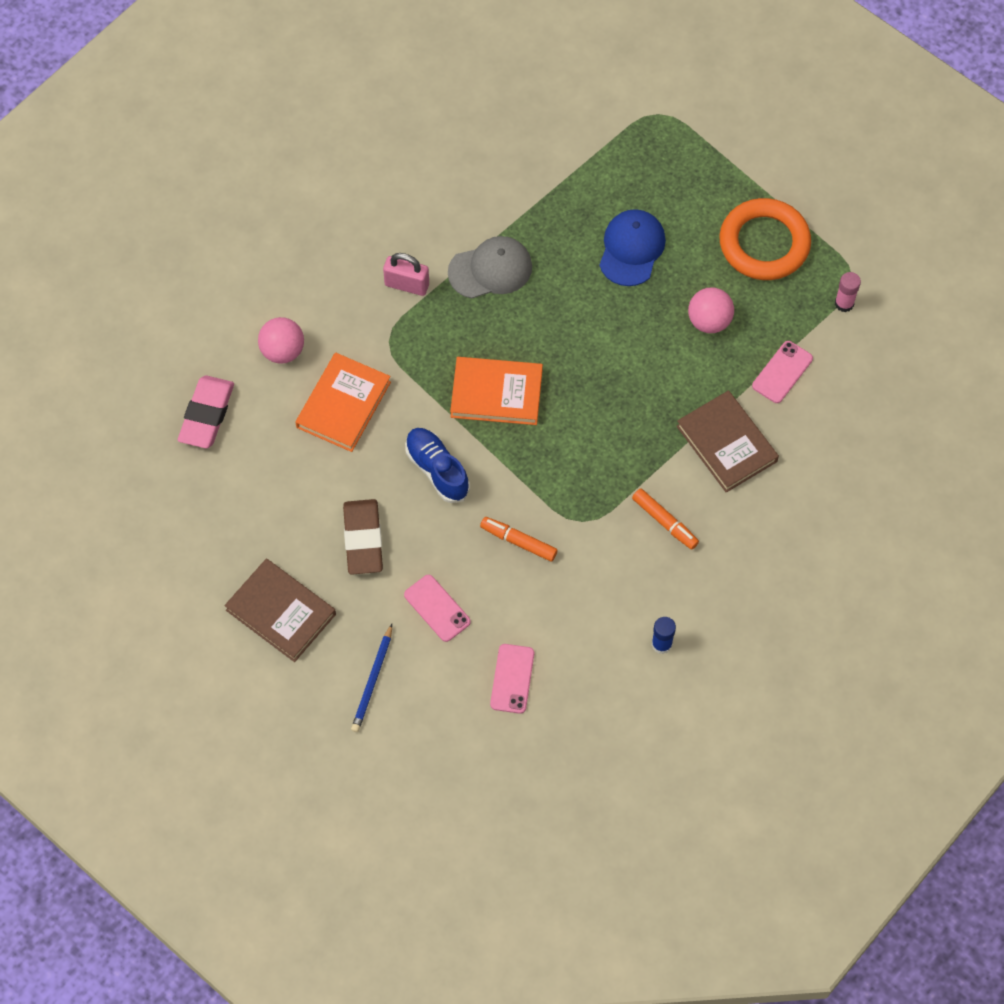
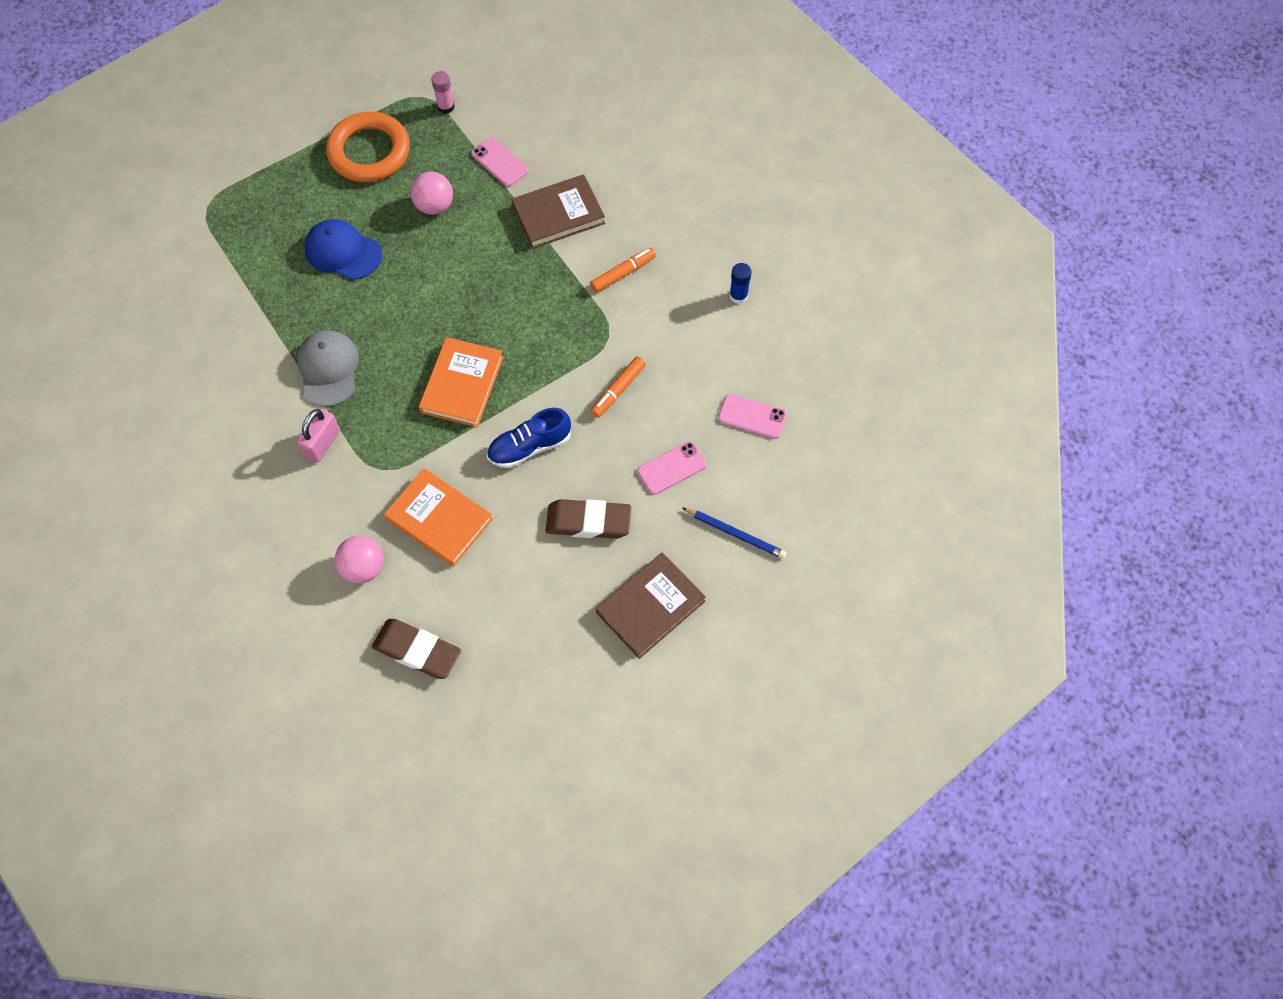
camera: 80 degrees left, 0 degrees up
(206, 415) = (417, 651): pink eraser -> brown eraser

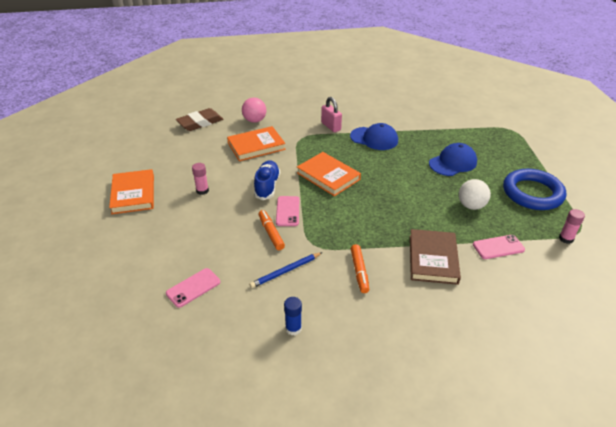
camera: 120 degrees right, 25 degrees down
(328, 369) = (374, 138): grey cap -> blue cap
(369, 152) = (532, 193): orange ring -> blue ring
(434, 206) = (471, 206): pink ball -> white ball
(588, 522) = (202, 191): brown eraser -> pink glue stick
(650, 607) = (133, 194): brown book -> orange book
(672, 468) = (198, 234): pink phone -> pink phone (287, 211)
(735, 533) = (131, 243): blue pencil -> blue pencil (286, 271)

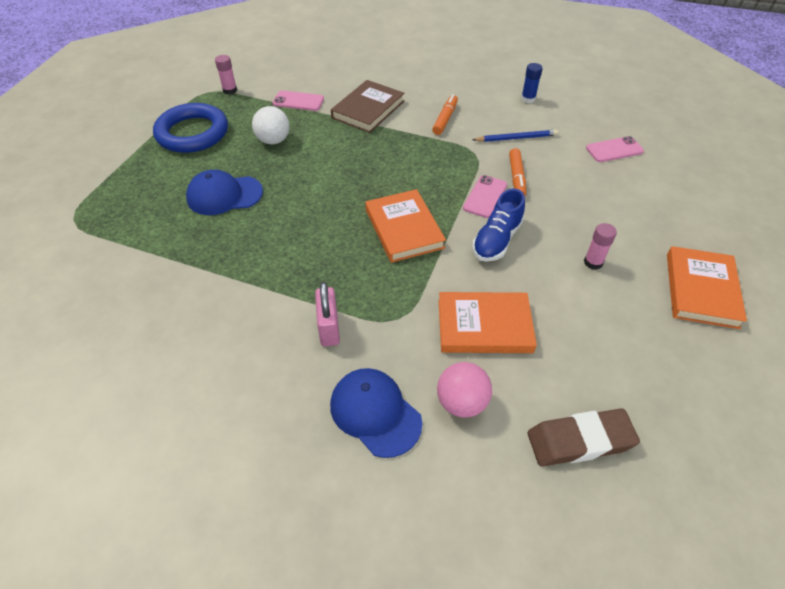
camera: 155 degrees left, 10 degrees up
(374, 138) = (283, 273): blue cap -> blue cap (375, 413)

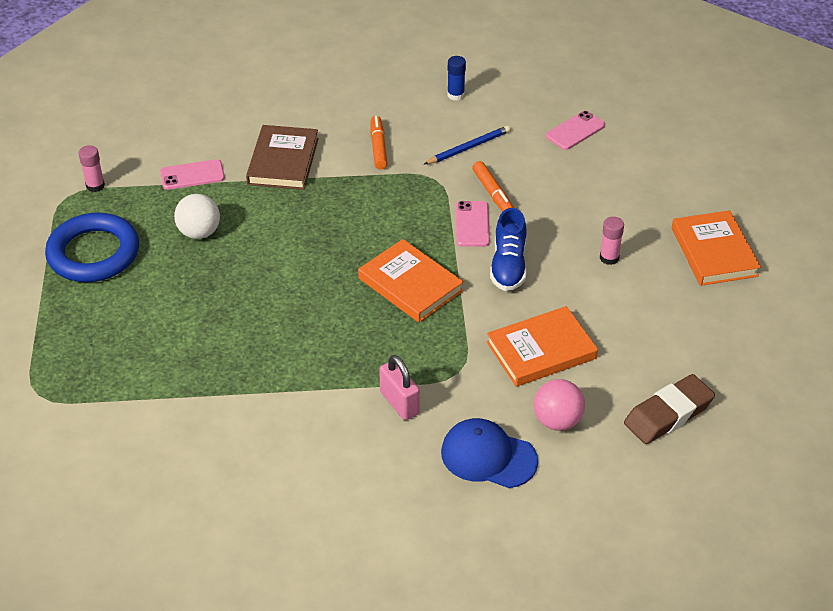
camera: 25 degrees left, 5 degrees down
(224, 195) = (192, 312): blue cap -> none

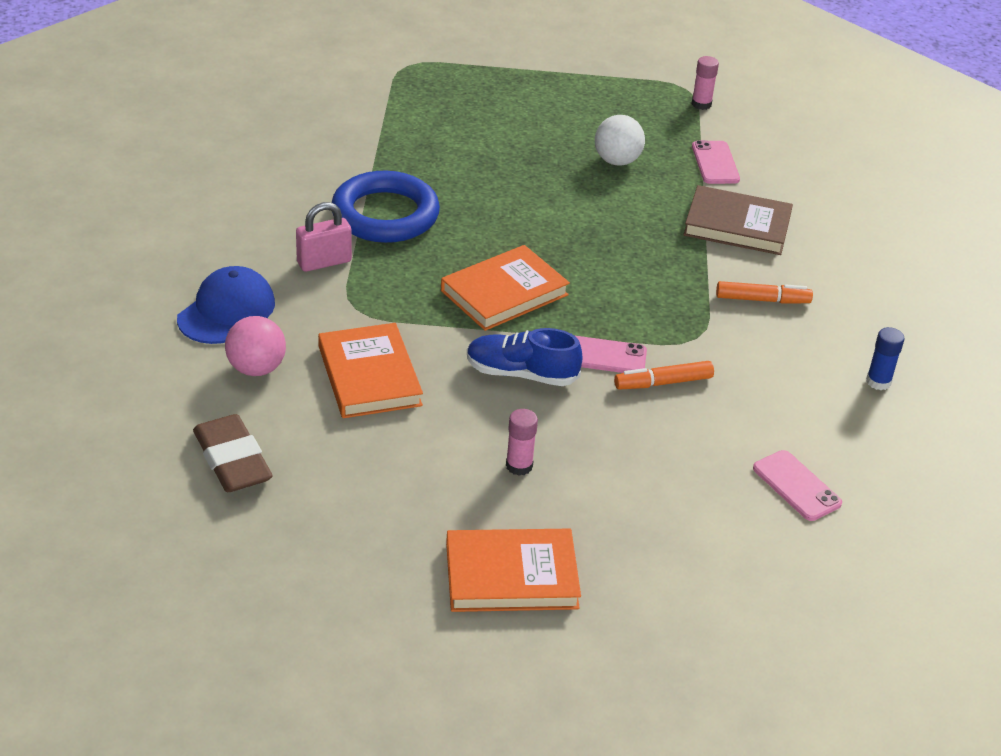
camera: 95 degrees right, 5 degrees down
(94, 253) = (594, 99): blue ring -> blue ring (385, 215)
(468, 147) = (760, 376): blue pencil -> none

